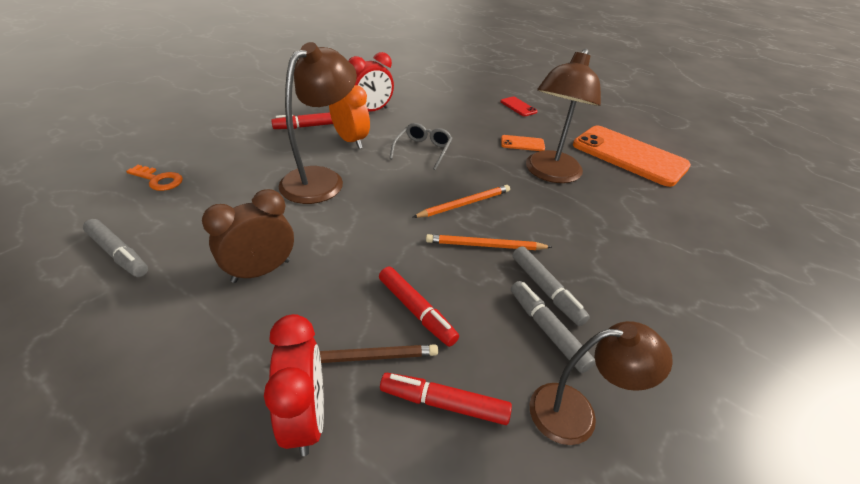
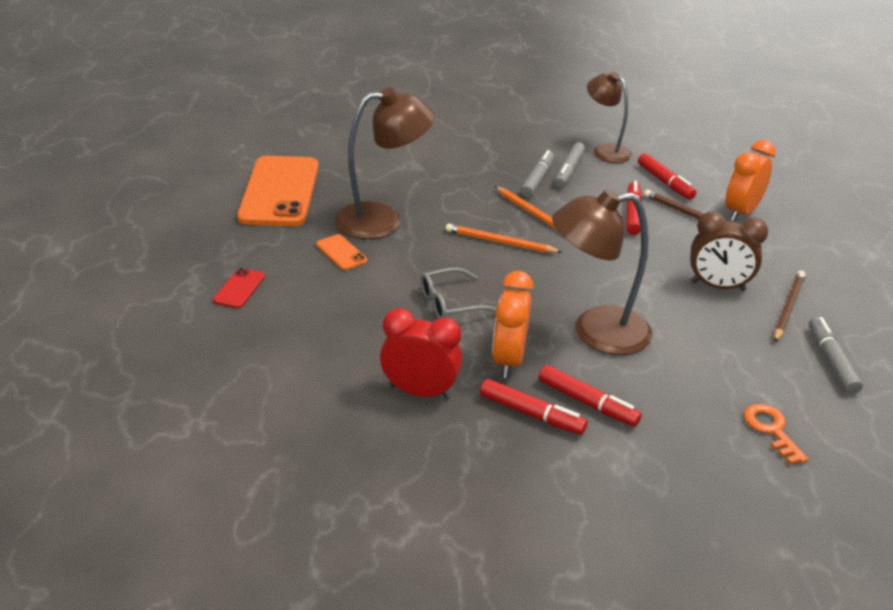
camera: 130 degrees left, 5 degrees down
(178, 288) = (788, 308): none -> brown pencil
(285, 143) = (587, 403): none -> red marker
(306, 418) = (741, 213): red clock -> orange clock

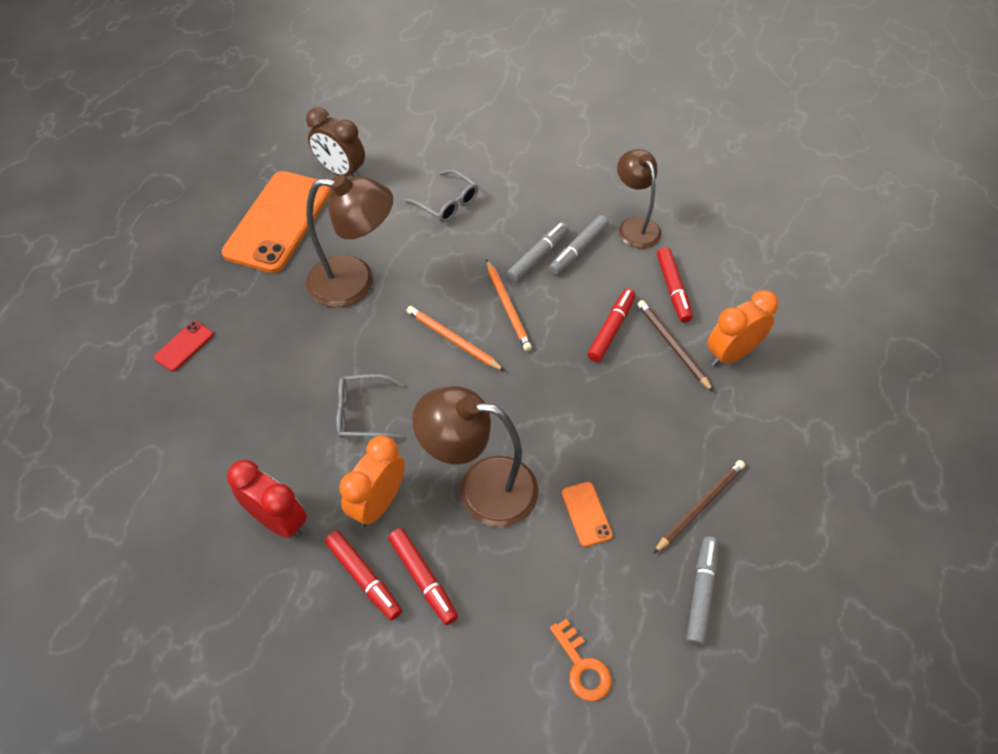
camera: 20 degrees right, 20 degrees up
(341, 253) = (295, 319): orange phone -> orange phone (586, 514)
(432, 159) = (446, 203): none -> grey glasses
(718, 286) = (642, 456): brown clock -> brown clock (341, 172)
(771, 430) = (582, 666): orange key -> orange key turned 150 degrees clockwise

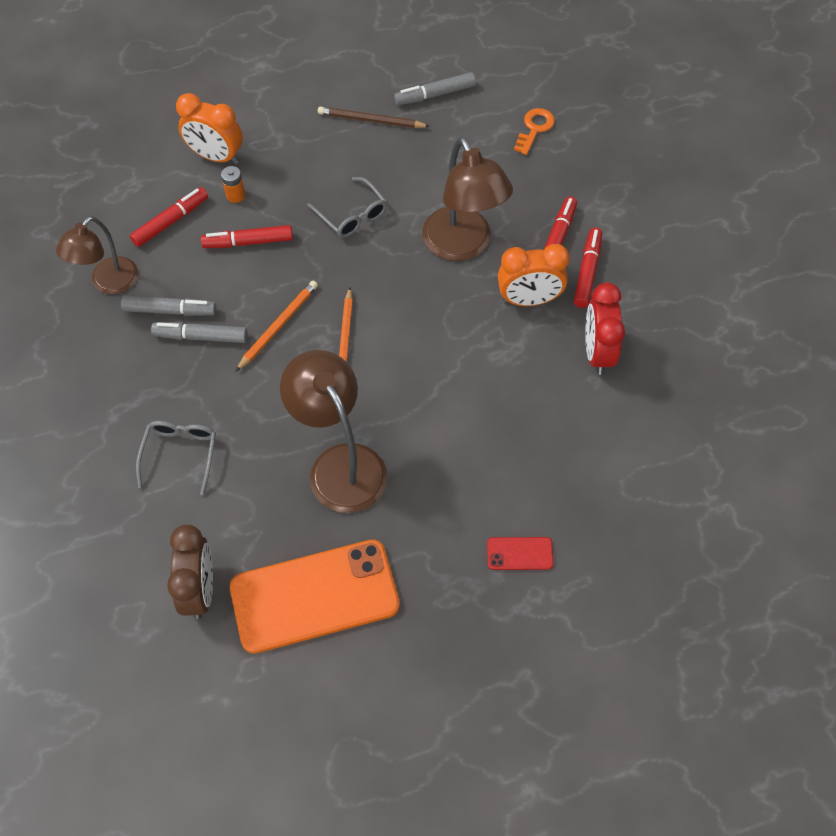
camera: 125 degrees left, 5 degrees up
(363, 413) = (466, 361): grey glasses -> grey glasses (352, 215)
(586, 514) = (430, 176): orange phone -> none
(672, 345) = (235, 195): brown pencil -> orange battery

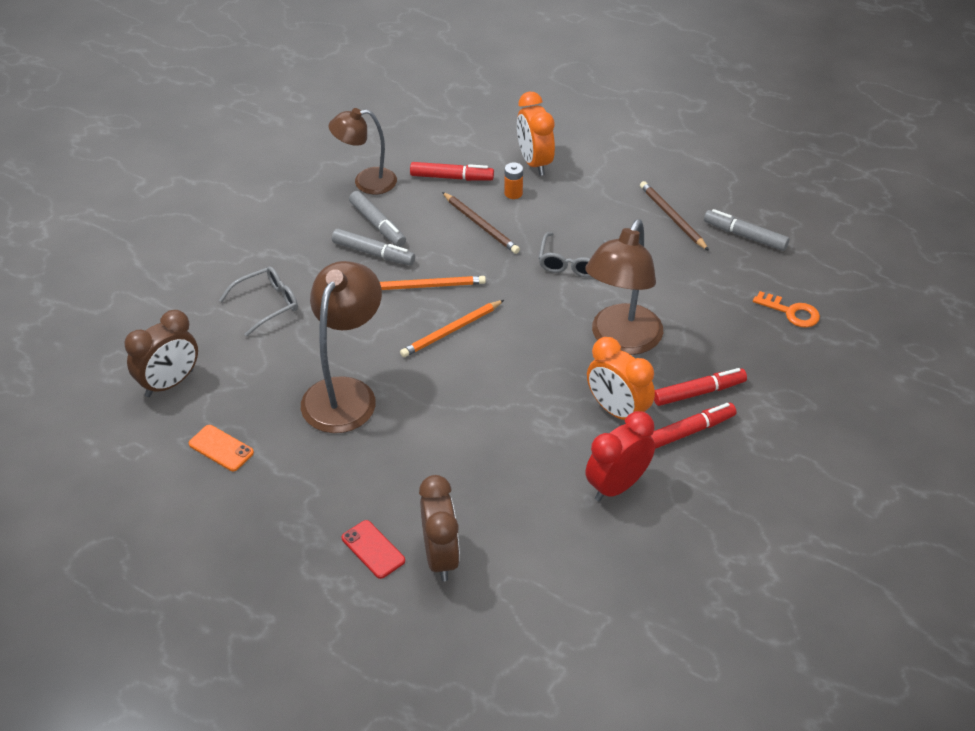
camera: 50 degrees right, 15 degrees down
(201, 337) = (373, 253): grey marker -> grey marker turned 150 degrees clockwise
(248, 242) = (481, 225): red marker -> brown pencil
(314, 596) = (221, 448): orange phone -> orange phone, size x0.42
(534, 129) = (791, 312): orange key -> orange key turned 45 degrees clockwise
(566, 512) = (440, 557): none -> brown clock

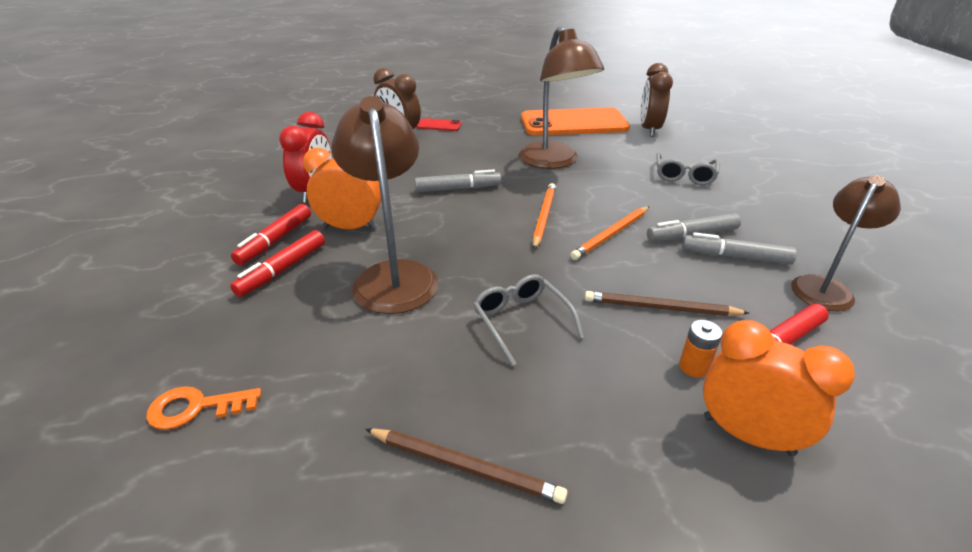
camera: 140 degrees right, 10 degrees down
(221, 448) = (573, 123): orange phone -> orange phone, size x2.41
(745, 236) = (323, 508): grey marker -> grey marker (458, 189)

